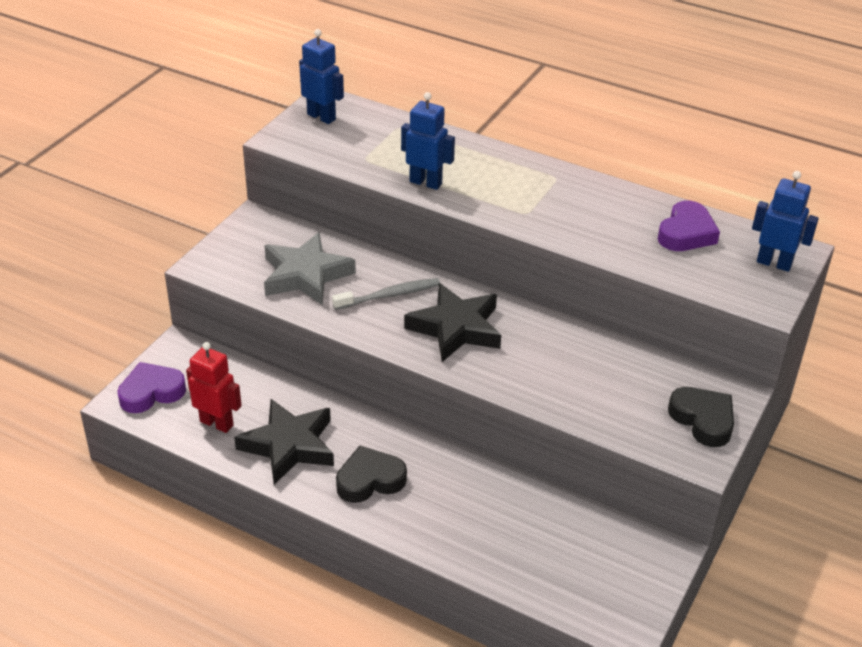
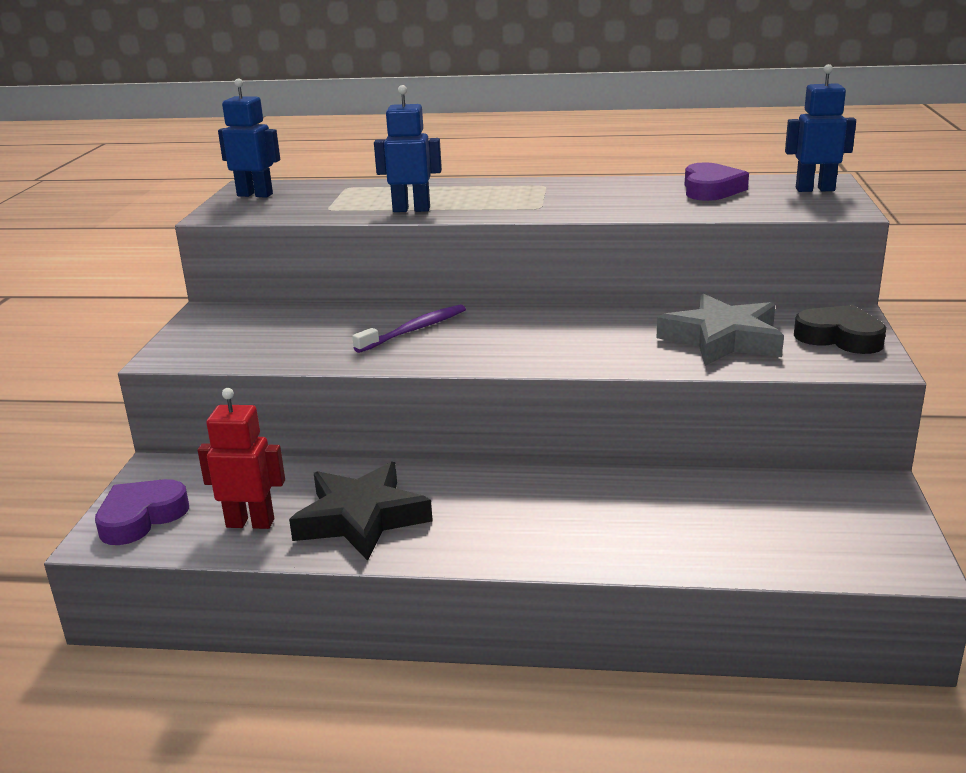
camera: 20 degrees left, 15 degrees down
(305, 275) = (302, 337): grey star -> grey star (723, 339)
(370, 480) = (487, 521): black heart -> none
(389, 295) = (414, 330): grey toothbrush -> purple toothbrush
(456, 328) = (512, 336): black star -> none

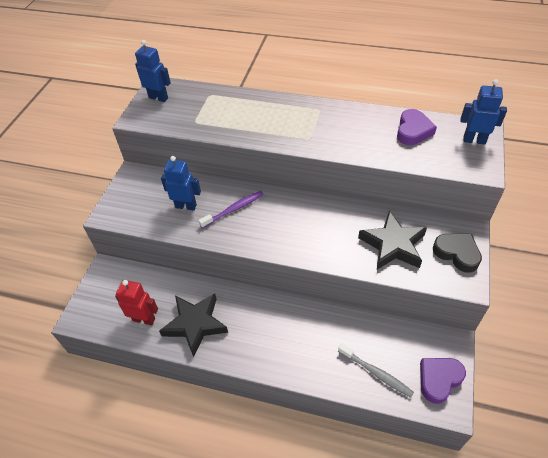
camera: 10 degrees right, 25 degrees up
(141, 517) = (95, 306): purple heart -> purple heart (439, 379)
(411, 209) = (239, 130): blue robot -> blue robot (186, 206)
(723, 339) = (393, 245): grey star -> black star
(750, 540) = (376, 373): none -> grey toothbrush

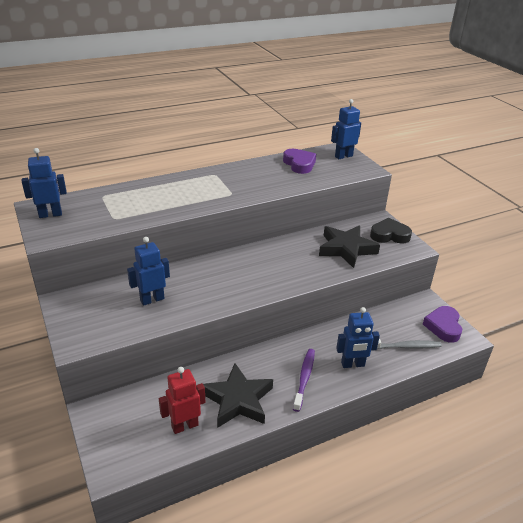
camera: 45 degrees left, 15 degrees down
(234, 209) = (200, 282): purple toothbrush -> purple toothbrush (304, 378)
(311, 357) = (353, 364): none -> blue robot

